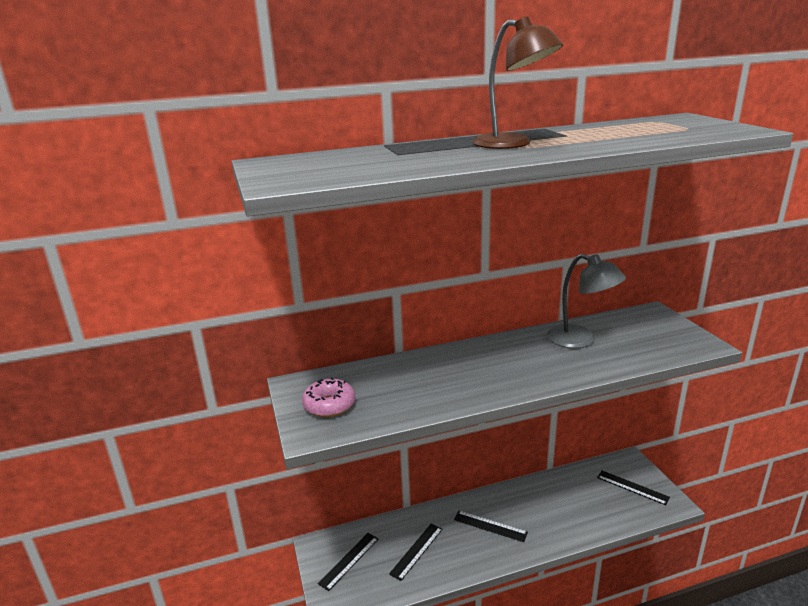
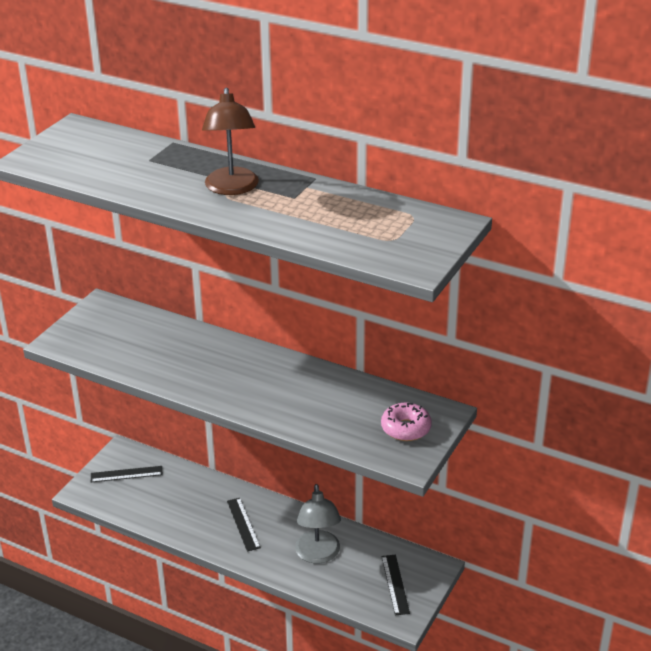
camera: 45 degrees right, 10 degrees up
(329, 405) = (94, 331): pink donut -> pink donut (406, 428)
(416, 551) = (173, 501): black ruler -> none
(580, 340) = (330, 395): grey lamp -> grey lamp (318, 555)

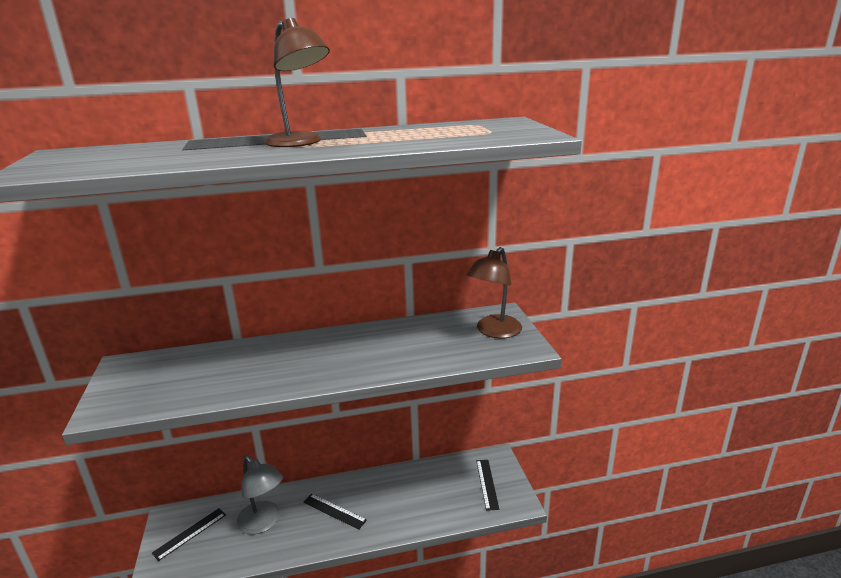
camera: 40 degrees left, 10 degrees down
(318, 555) = (414, 498): grey lamp -> grey lamp (263, 523)
(395, 584) = (487, 484): black ruler -> black ruler turned 45 degrees clockwise
(406, 428) = (494, 331): pink donut -> brown lamp

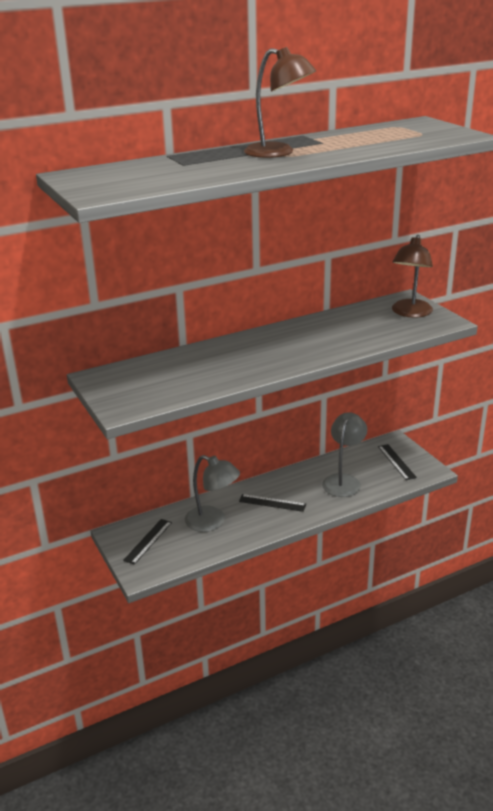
camera: 15 degrees left, 5 degrees up
(420, 497) = (343, 481): none -> grey lamp

